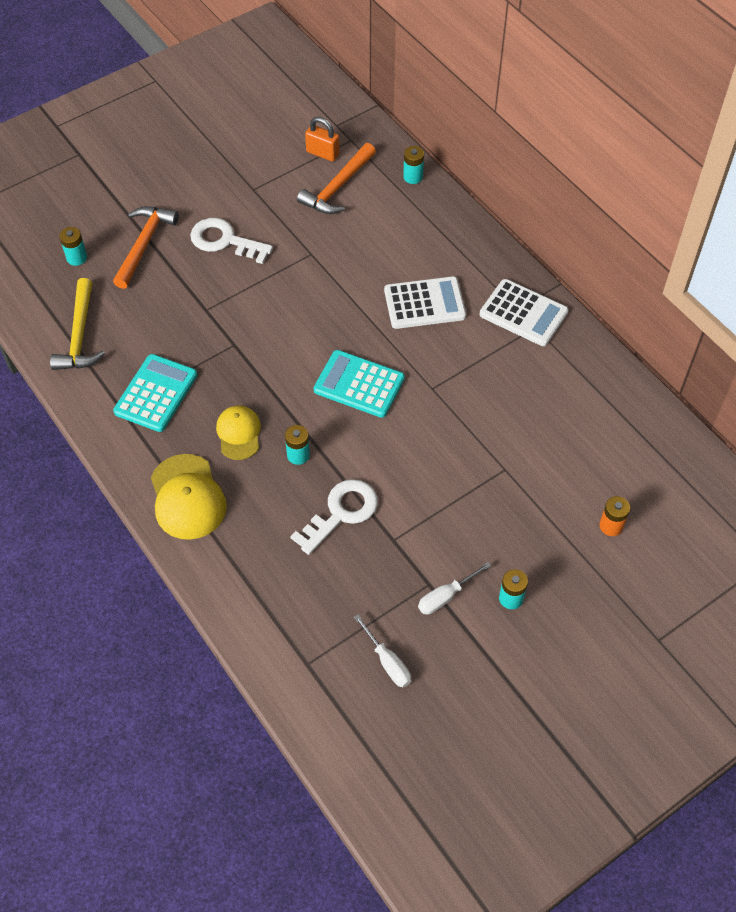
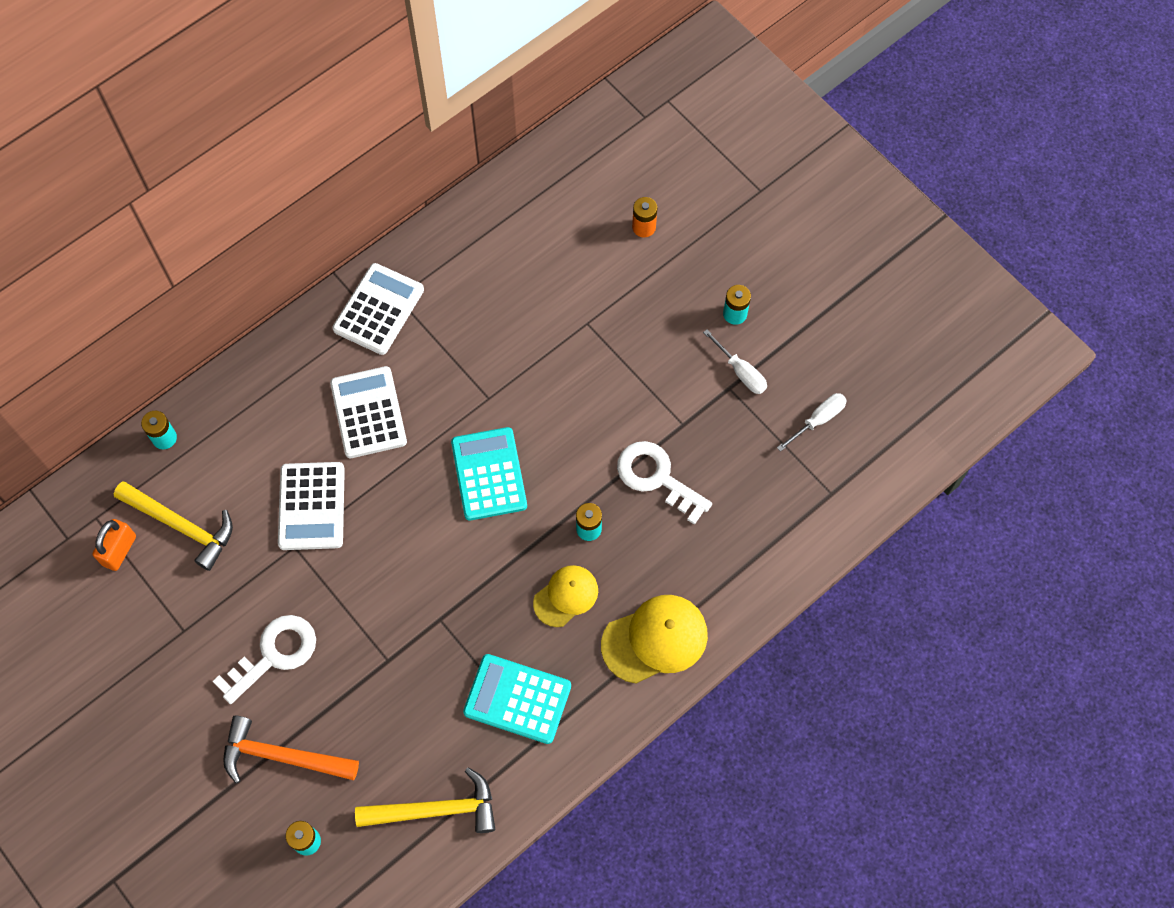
camera: 95 degrees left, 10 degrees up
(224, 241) = (274, 654): white key -> white key turned 150 degrees counterclockwise
(239, 433) = (566, 596): yellow cap -> yellow cap turned 150 degrees clockwise
(337, 187) = (181, 526): orange hammer -> yellow hammer
(344, 265) = (312, 506): none -> white calculator
(359, 384) = (489, 474): turquoise calculator -> turquoise calculator turned 150 degrees clockwise

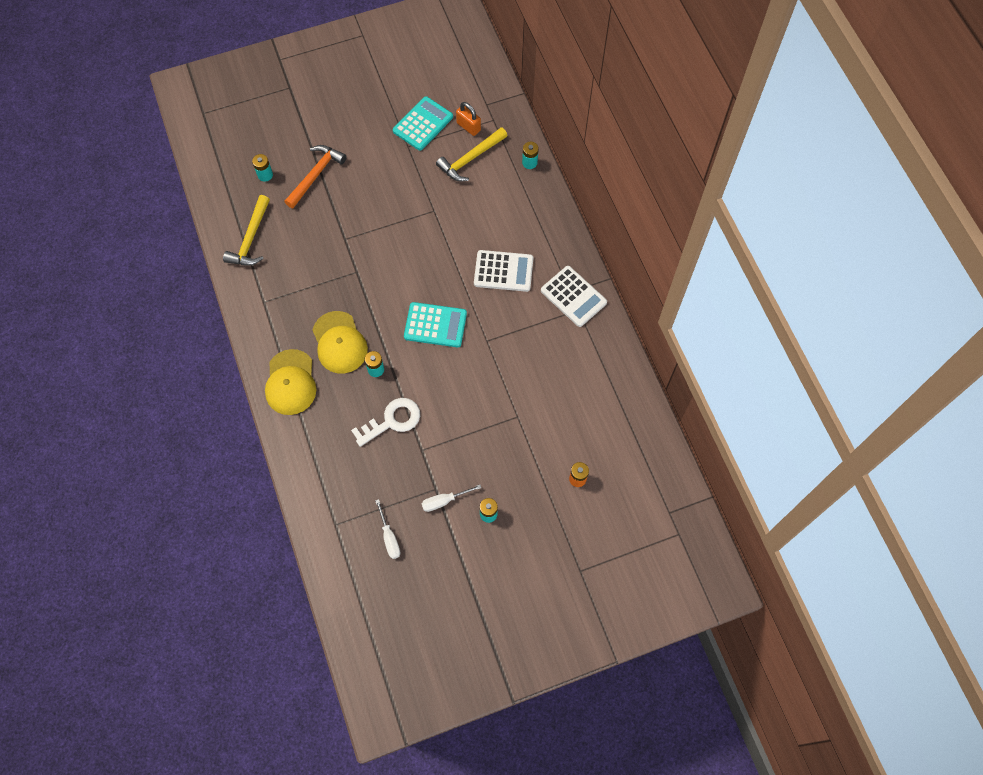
camera: 110 degrees right, 0 degrees up
(274, 654) = (374, 185): white key -> none
(312, 506) = (455, 226): white calculator -> none
(517, 699) = (291, 297): turquoise calculator -> turquoise calculator (423, 124)
(566, 596) = (339, 343): yellow cap -> yellow cap, size x1.54

